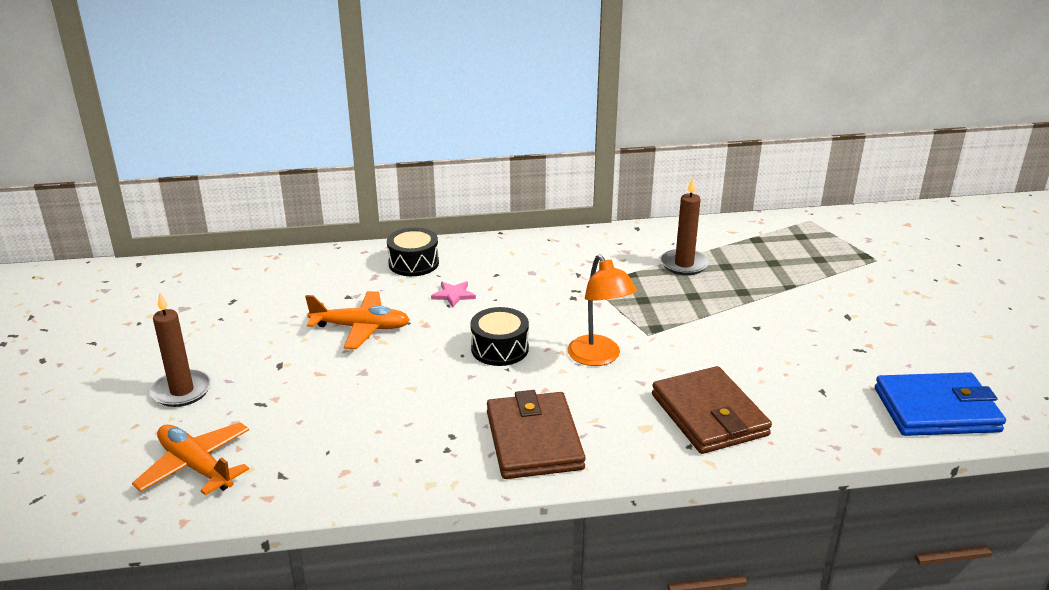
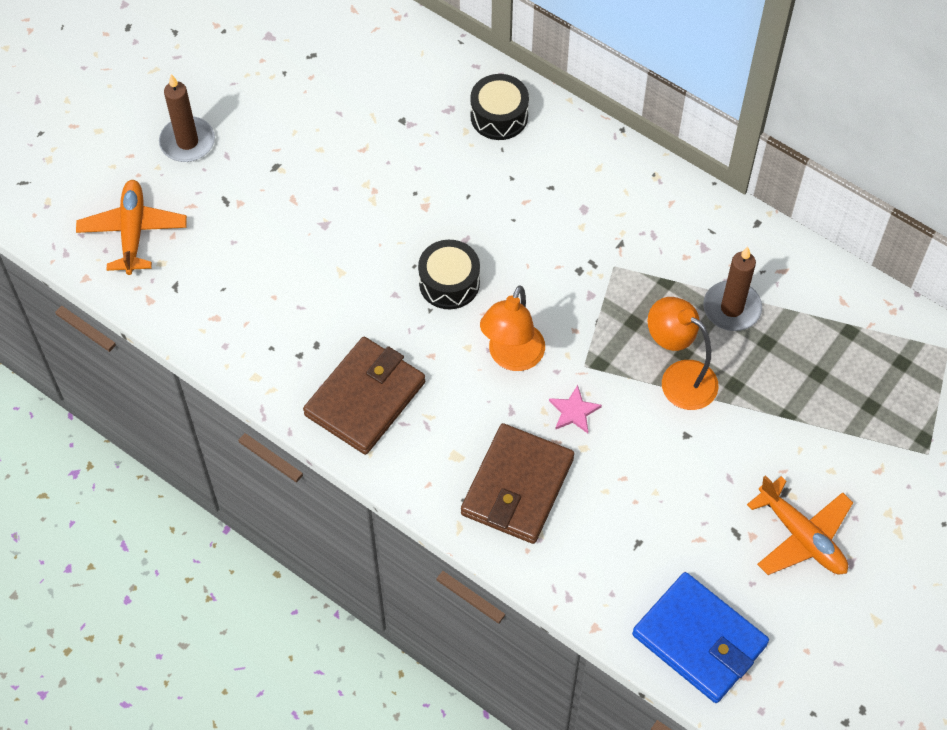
camera: 45 degrees right, 30 degrees up
(361, 328) = (373, 170): orange plane -> orange plane (802, 536)
(453, 295) = (486, 186): pink star -> pink star (574, 411)
(709, 307) = (679, 378): none -> orange lamp

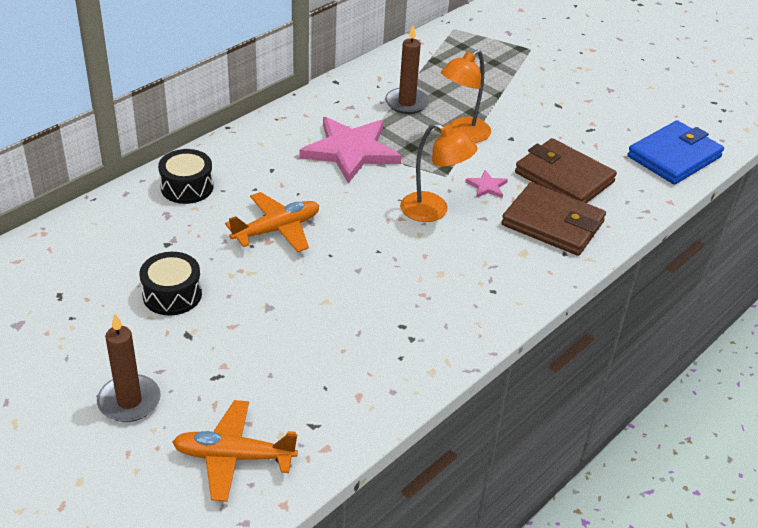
camera: 85 degrees left, 20 degrees down
(365, 398) = (463, 300): brown wallet -> brown wallet (564, 177)
(449, 283) = (353, 236): black drum -> black drum (172, 294)
(607, 260) = (350, 151): none -> pink star
(802, 536) = (592, 104): orange plane -> orange plane (277, 230)

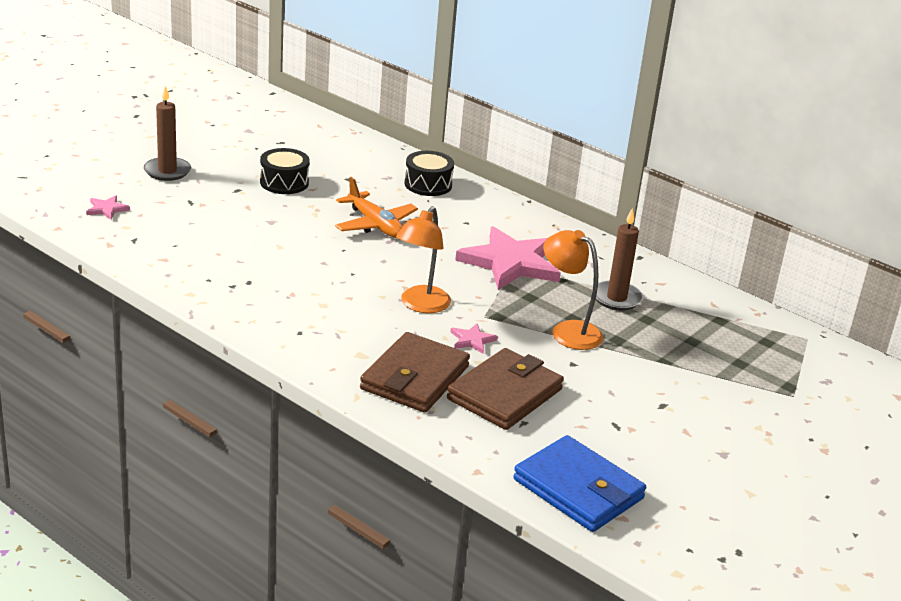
camera: 85 degrees right, 10 degrees down
(233, 457) = (107, 209): orange plane -> pink star

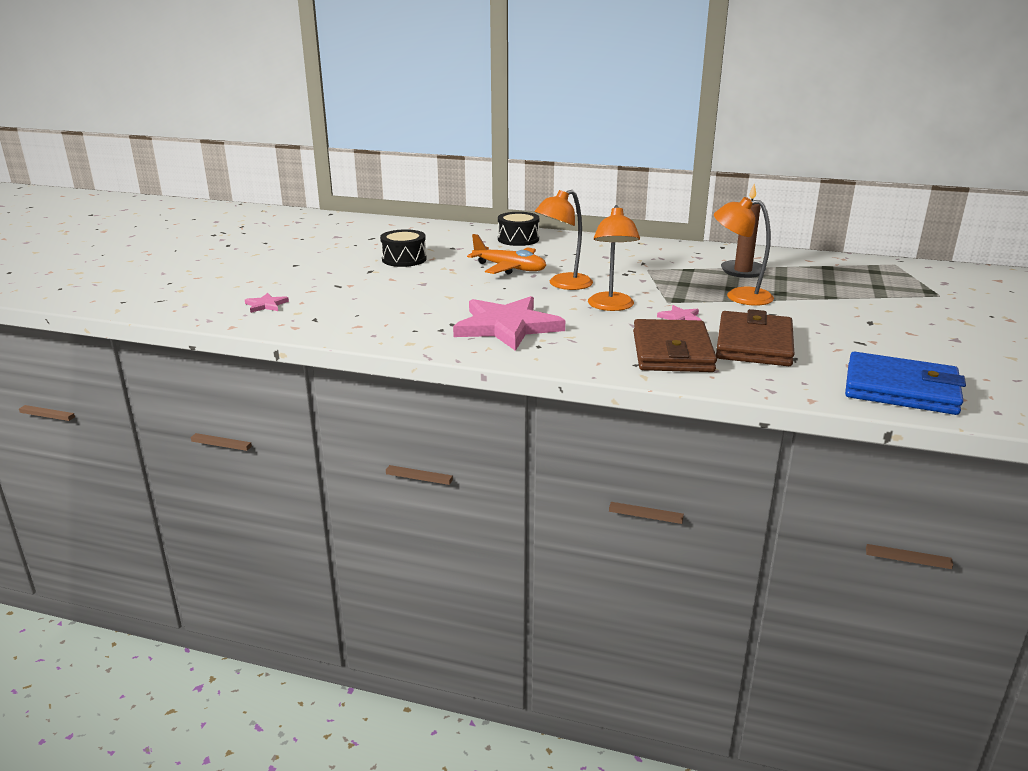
camera: 20 degrees left, 5 degrees down
(167, 171) = (295, 271): brown candle -> none
(405, 263) = (563, 285): none -> orange lamp
(510, 263) = (640, 268): pink star -> pink star (507, 327)

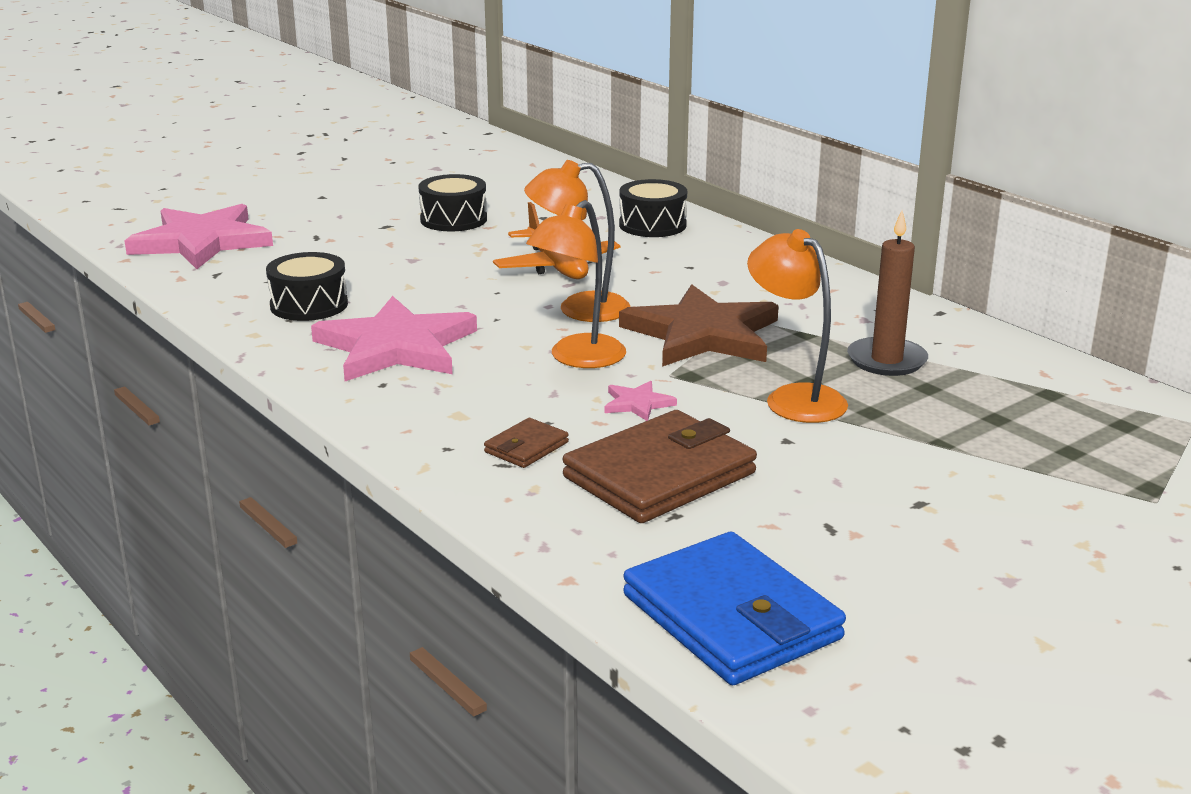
camera: 35 degrees right, 0 degrees up
(266, 305) = (202, 242): pink star -> pink star, size x2.43
(411, 320) = (309, 305): none -> black drum
(645, 281) = (702, 334): none -> brown star
(672, 352) = (526, 447): brown wallet -> brown wallet, size x0.46

